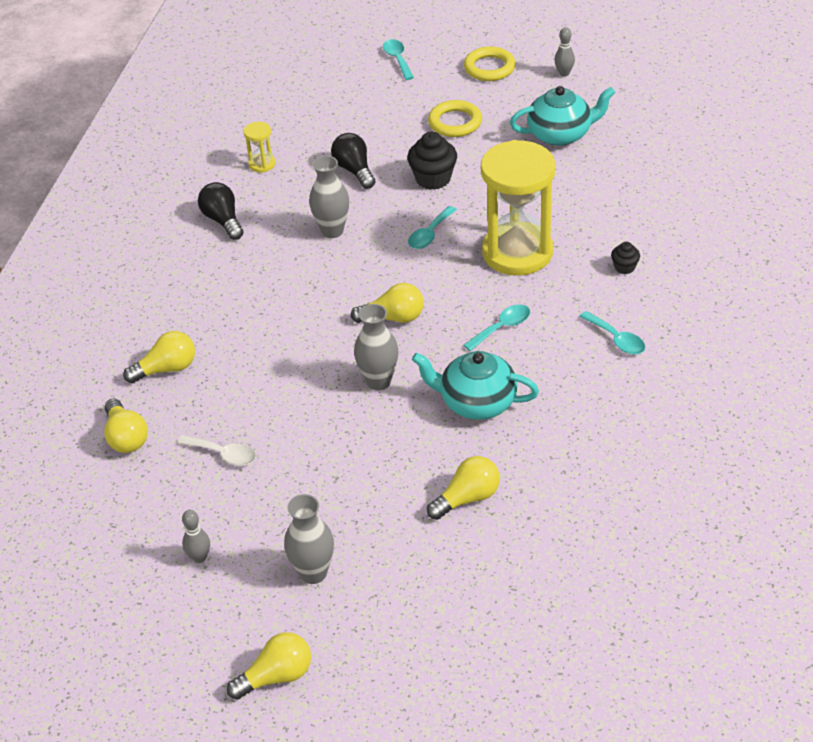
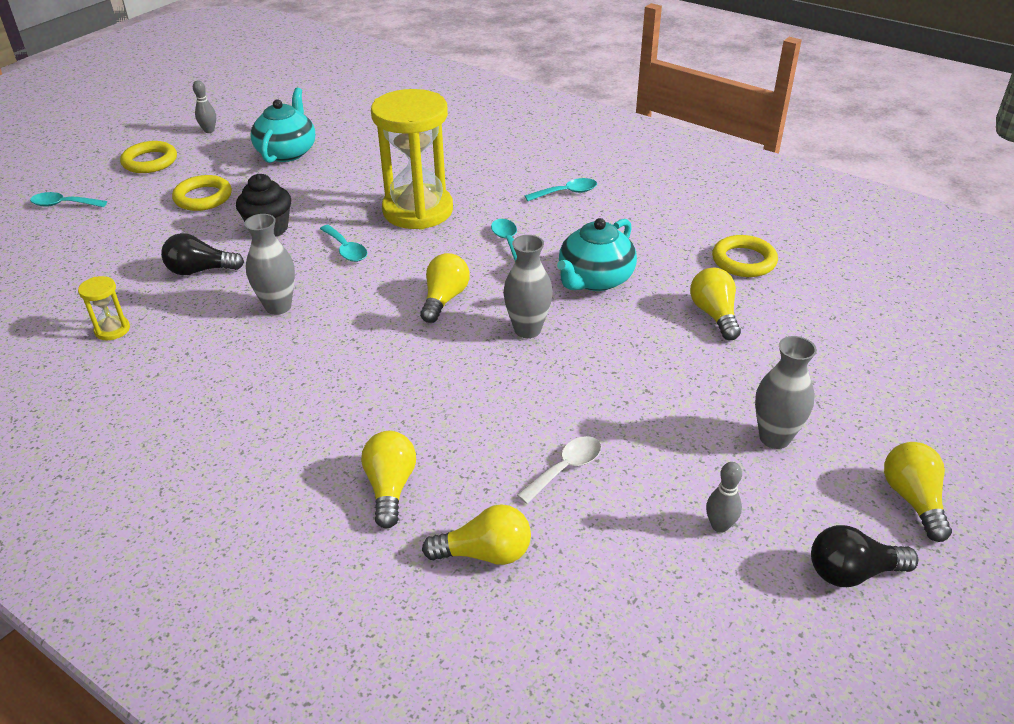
camera: 70 degrees left, 5 degrees down
(223, 220) = (174, 381): black light bulb -> black light bulb (852, 572)
(573, 501) = (743, 261): none -> yellow ring
(624, 267) = (484, 167): black cupcake -> none

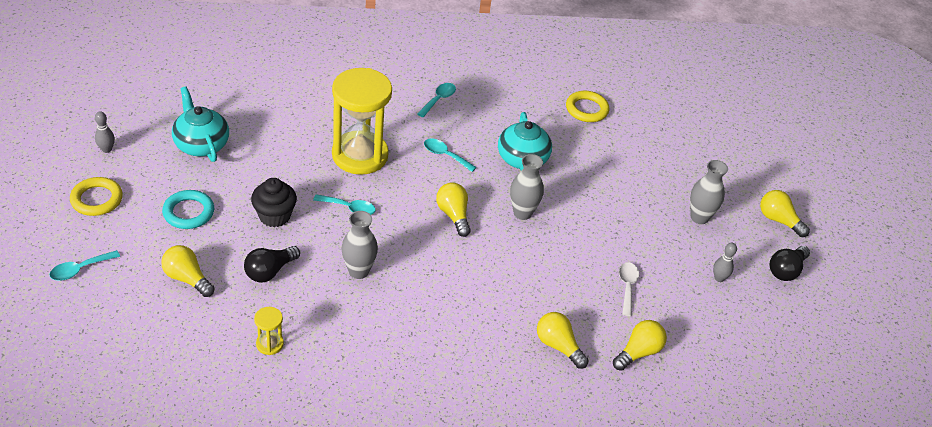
camera: 45 degrees left, 5 degrees up
(203, 197) = (188, 212): yellow ring -> turquoise ring
(714, 314) = (606, 155): yellow light bulb -> yellow light bulb (187, 278)

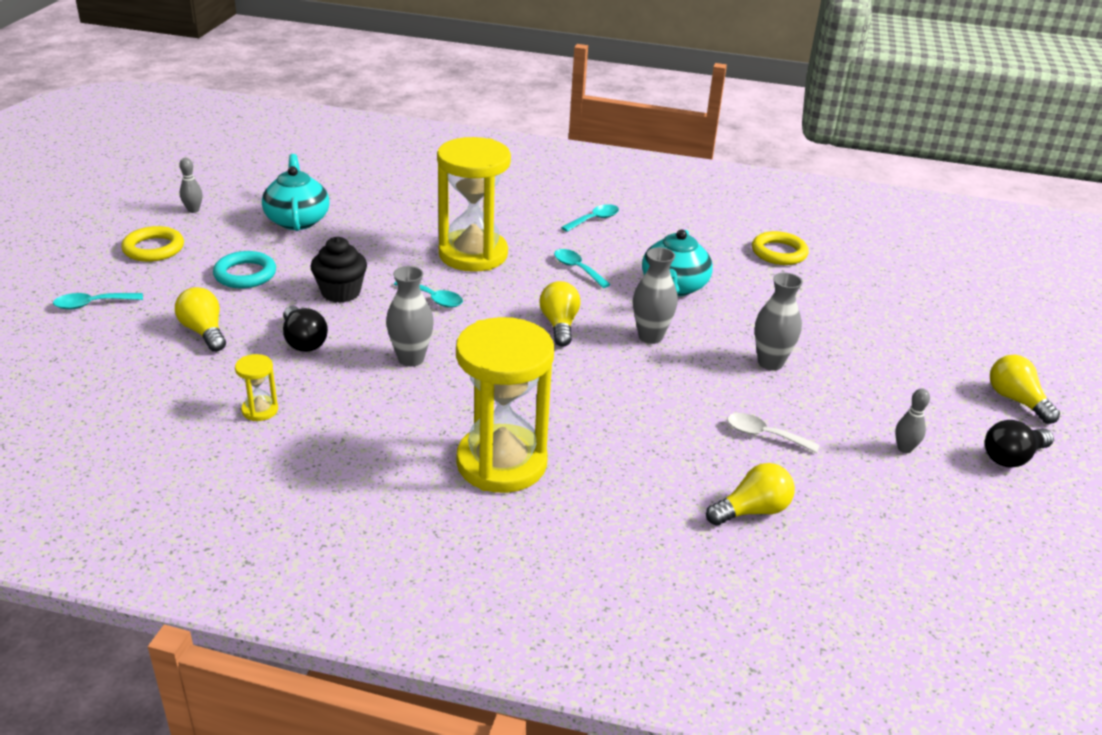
camera: 20 degrees right, 10 degrees down
(269, 271) = (303, 341): black light bulb -> black light bulb turned 90 degrees counterclockwise
(462, 351) = (501, 463): none -> yellow hourglass
(558, 346) = (637, 482): yellow light bulb -> none
(627, 287) = (764, 435): white spoon -> white spoon turned 90 degrees counterclockwise
(699, 217) = (896, 379): grey vase -> grey vase (770, 363)

